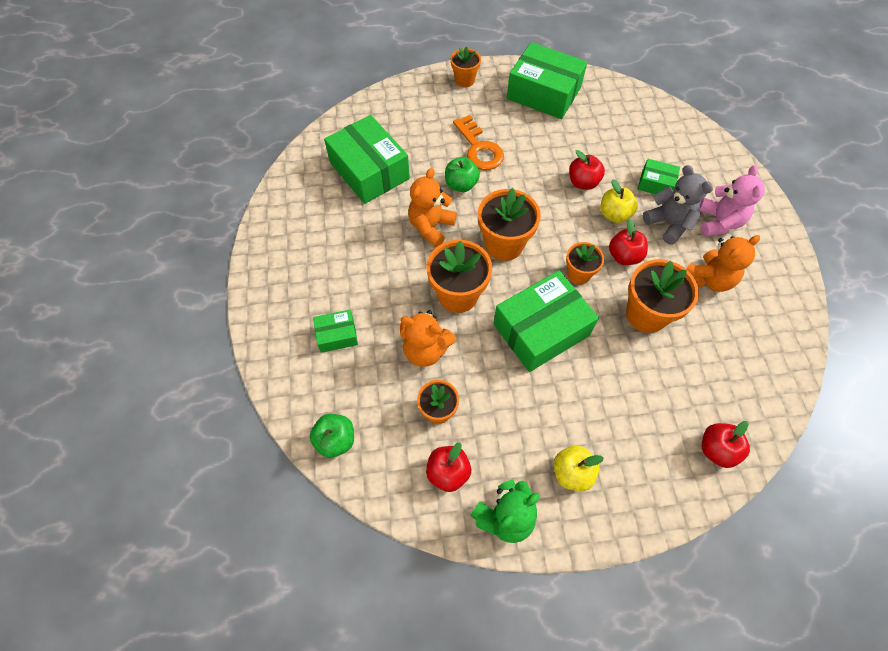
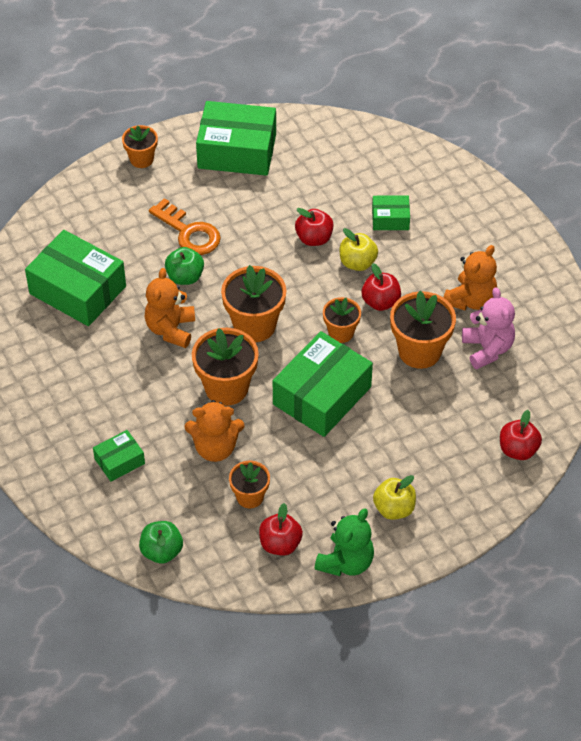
camera: 20 degrees left, 10 degrees down
(668, 223) = (415, 256): grey teddy bear -> none
(718, 222) = (465, 241): pink teddy bear -> pink teddy bear (487, 349)

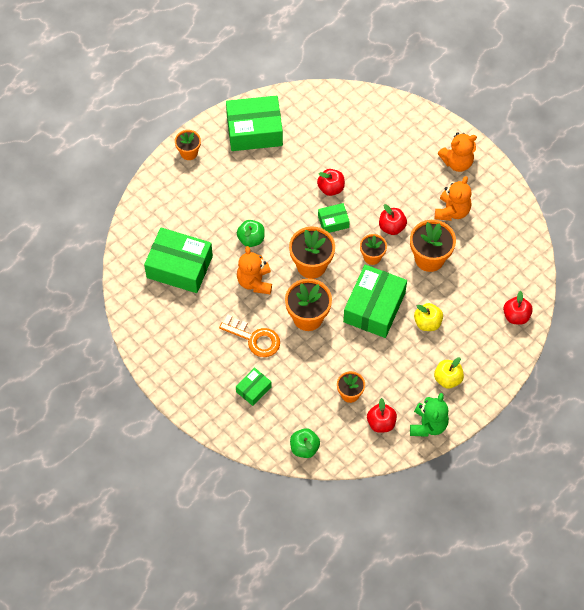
camera: 15 degrees left, 10 degrees up
(189, 232) = (242, 203): orange key -> orange key (254, 338)
(215, 448) = (315, 364): orange teddy bear -> orange teddy bear (457, 162)
(357, 263) = (366, 200): yellow apple -> yellow apple (427, 323)
(390, 219) = (378, 161): green box -> green box (333, 221)
(487, 349) = (474, 246): pink teddy bear -> none

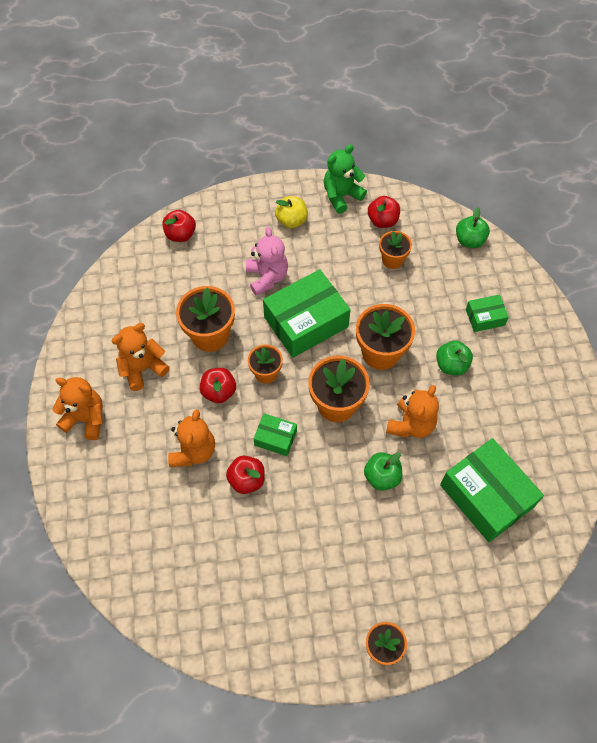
camera: 145 degrees left, 0 degrees up
(254, 130) = (278, 623): green box -> none
(254, 338) = (451, 365): orange key -> green apple
(376, 184) = (193, 451): none -> orange teddy bear
(427, 323) = (267, 277): yellow apple -> pink teddy bear

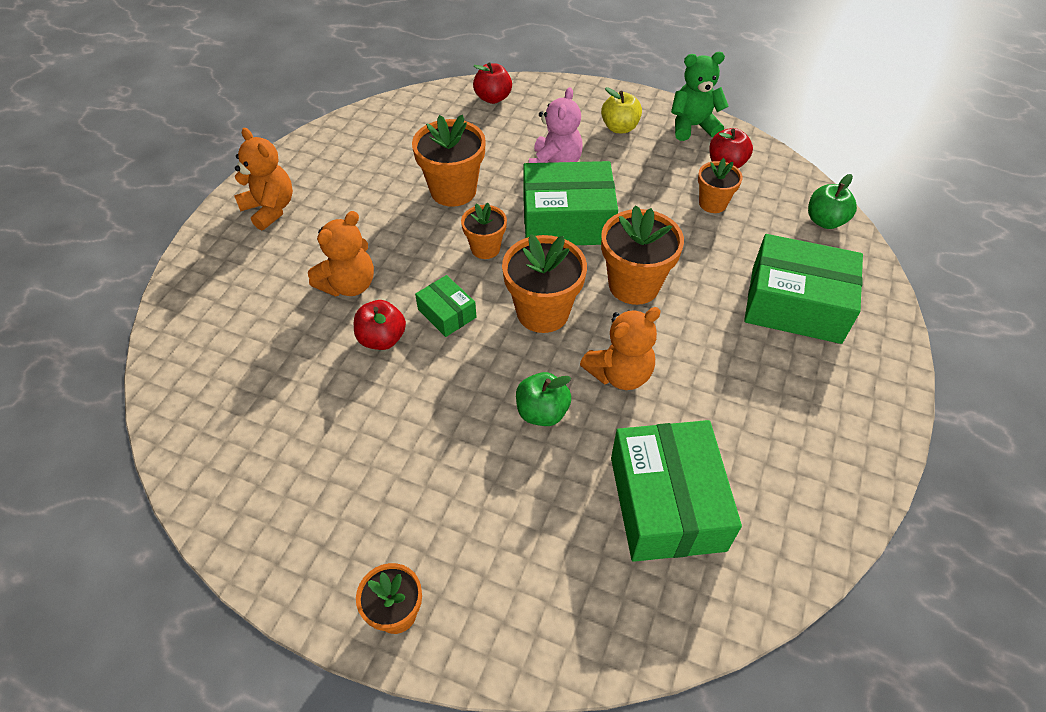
camera: 30 degrees right, 10 degrees down
(143, 368) = (361, 191): orange teddy bear -> none
(219, 392) = (421, 243): red apple -> none
(451, 365) = (716, 335): green apple -> none
(485, 317) = (795, 304): green box -> green box, size x2.03

